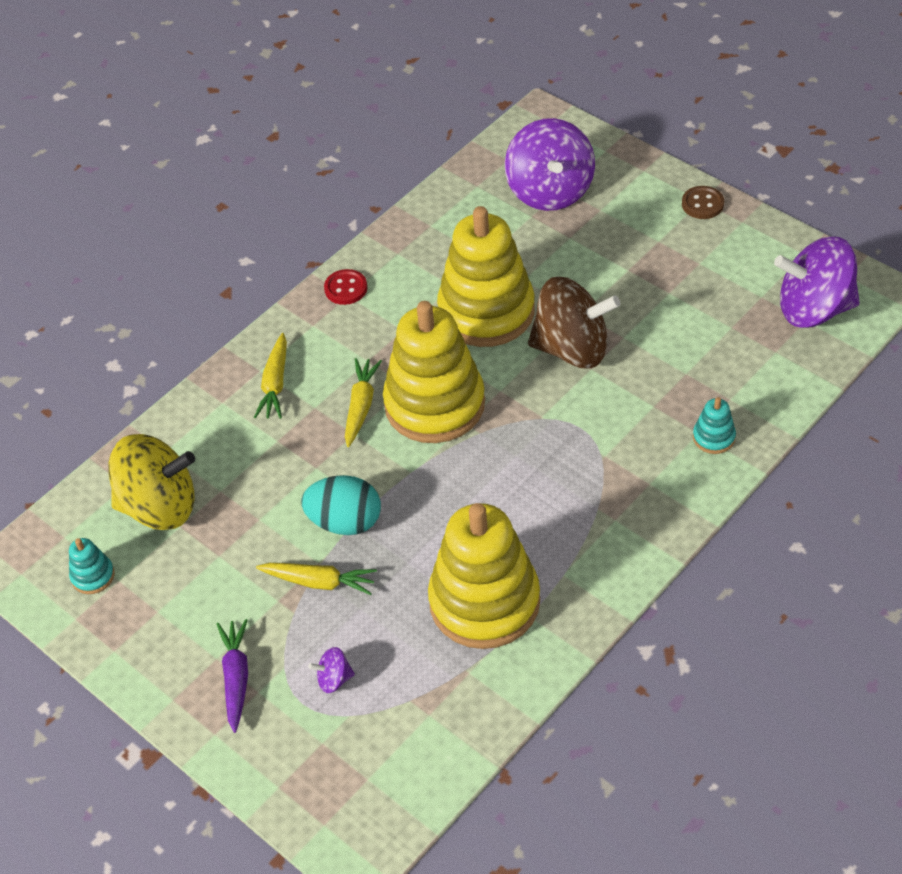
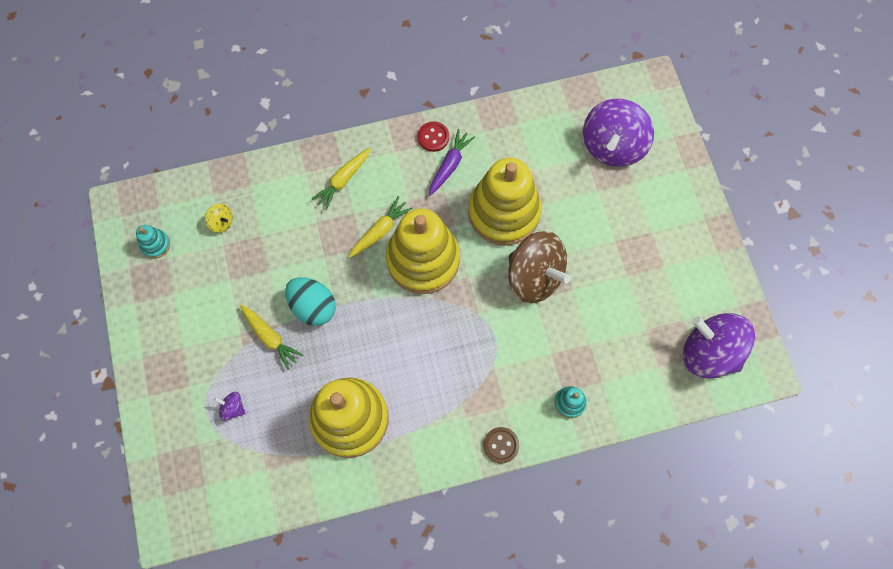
camera: 30 degrees right, 20 degrees up
(159, 506) = (221, 222): yellow spinning top -> yellow spinning top, size x0.41
(236, 677) = (183, 368): purple carrot -> purple carrot (450, 165)
(702, 204) = (703, 222): brown button -> brown button (501, 445)

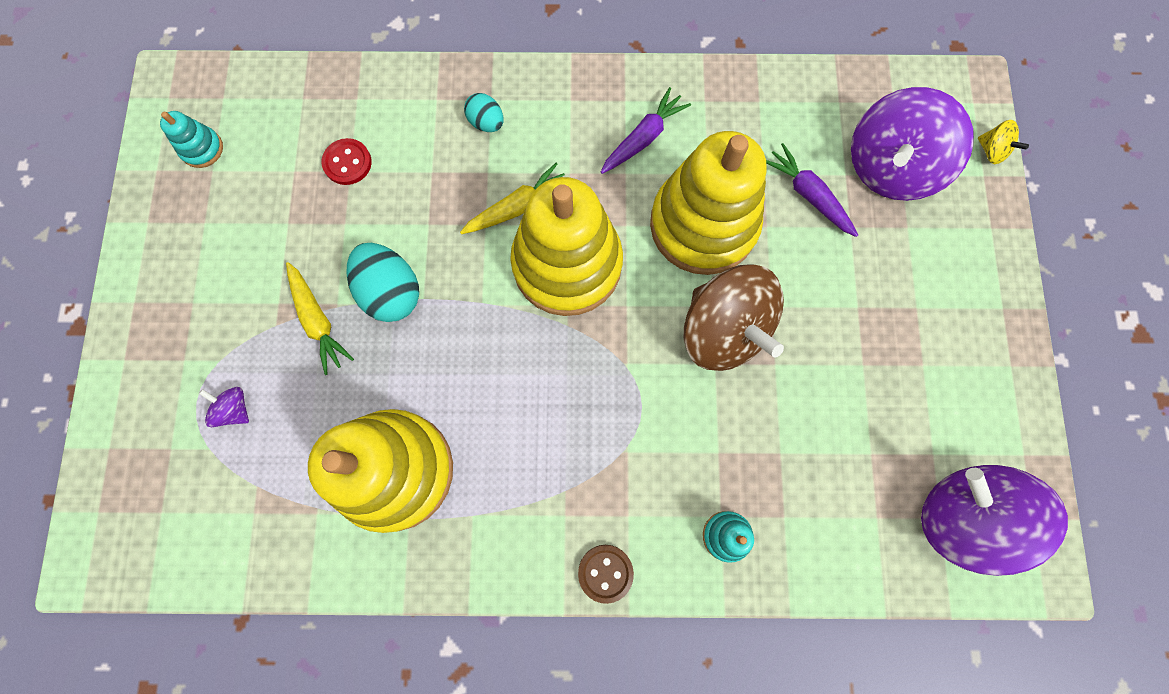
camera: 15 degrees right, 5 degrees up
(221, 222) = (301, 140): yellow spinning top -> yellow spinning top (991, 151)
(343, 180) = (486, 122): yellow carrot -> turquoise egg
(433, 137) = (631, 92): red button -> red button (347, 163)
(565, 176) = (808, 195): none -> purple carrot

